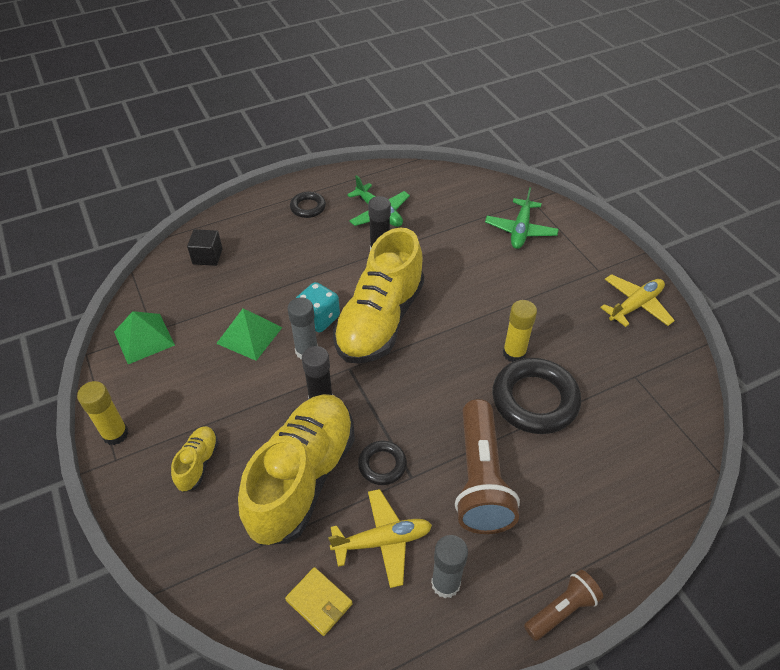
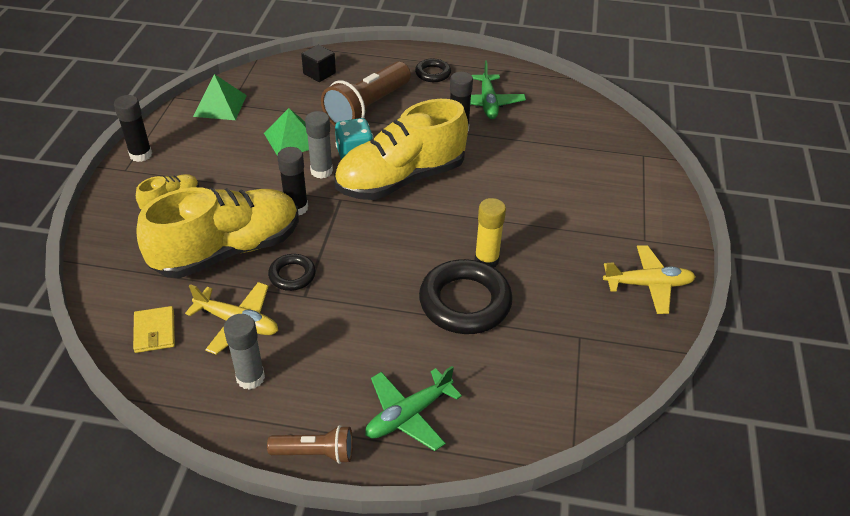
camera: 35 degrees right, 5 degrees down
(115, 434) = (141, 155): yellow glue stick -> black glue stick
(480, 478) = (355, 328): brown flashlight -> brown flashlight (367, 108)
(520, 230) = (603, 173): green plane -> green plane (408, 415)

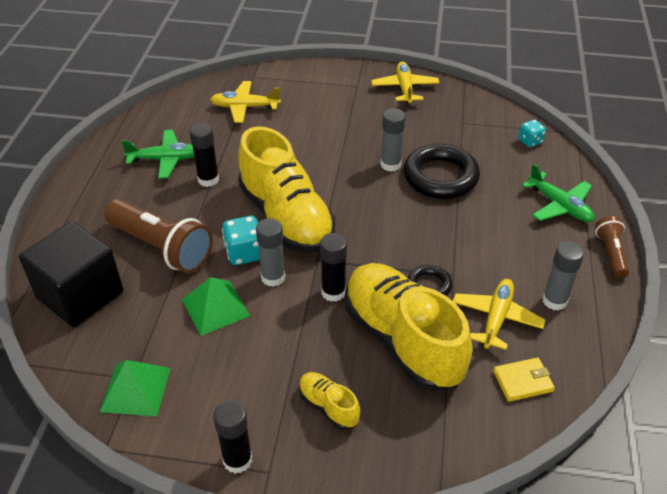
camera: 90 degrees left, 0 degrees up
(319, 73) = (80, 295): black cube -> black cube, size x2.09
(433, 73) = (102, 198): black ring -> none
(486, 260) = (390, 164): yellow glue stick -> grey glue stick
(544, 407) = (530, 141): none -> turquoise dice
(581, 150) = (245, 107): none -> yellow plane

